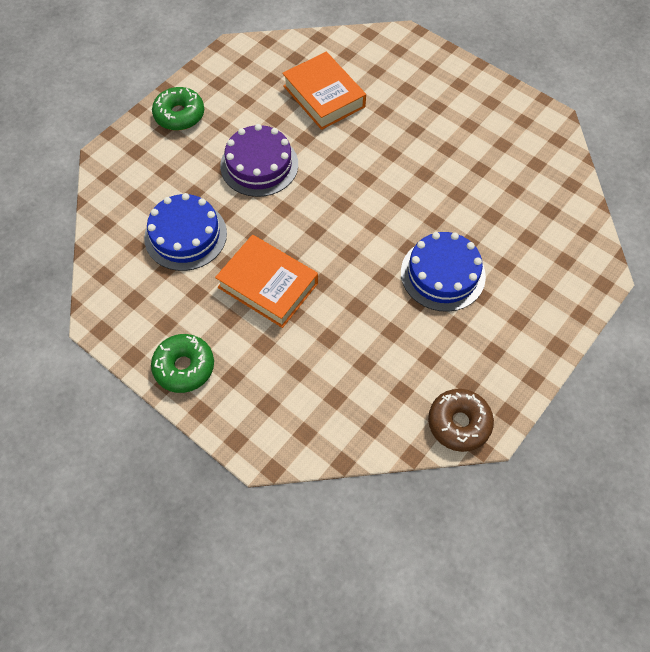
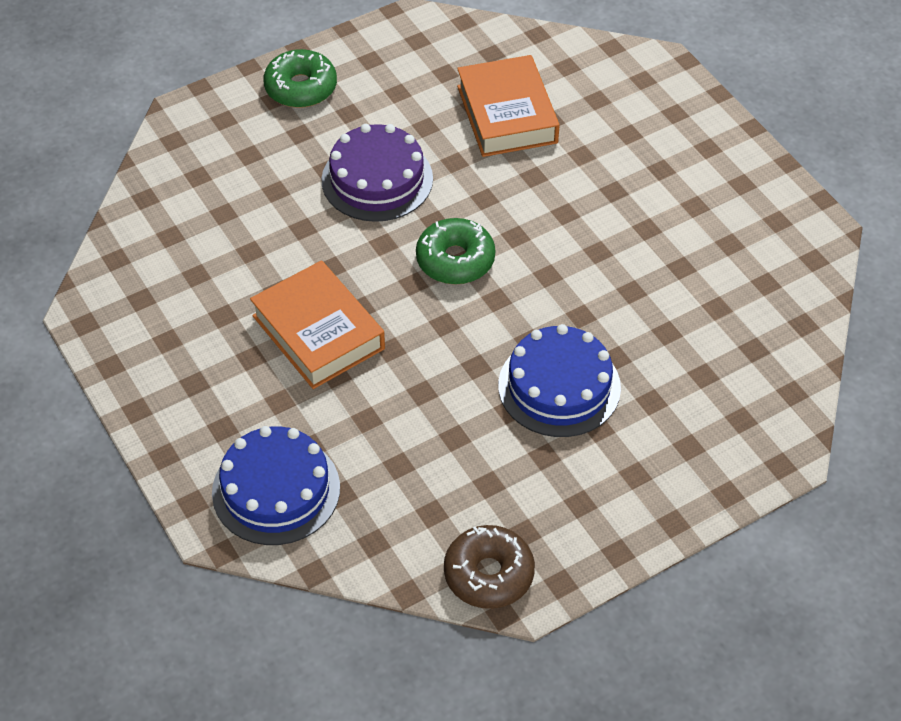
camera: 20 degrees right, 10 degrees down
(184, 367) = (167, 398): green donut -> green donut (455, 260)
(185, 235) = (240, 241): blue cake -> blue cake (276, 490)

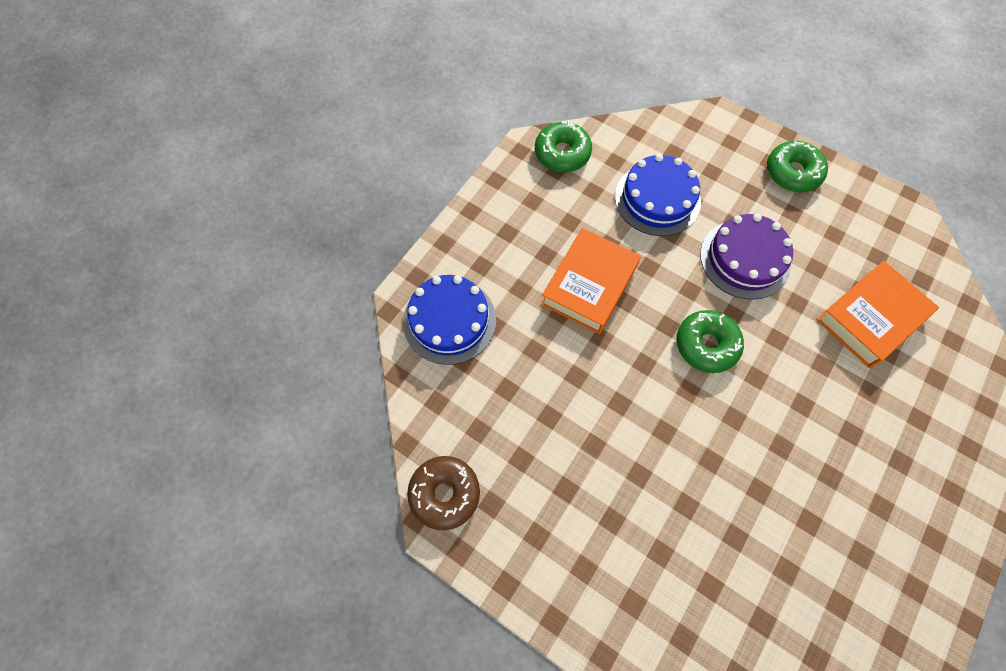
camera: 65 degrees right, 15 degrees up
(121, 282) = (562, 153): none -> green donut
(559, 386) = (634, 473): blue cake -> blue cake (657, 199)

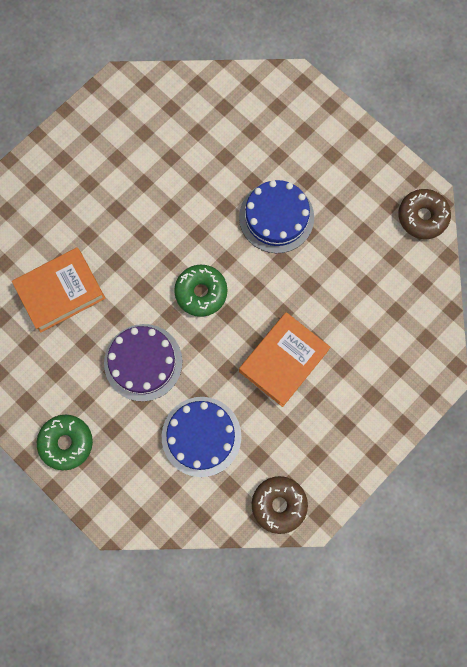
camera: 170 degrees left, 10 degrees up
(449, 320) = (406, 349): blue cake -> blue cake (276, 217)
(562, 153) = (279, 504): green donut -> brown donut

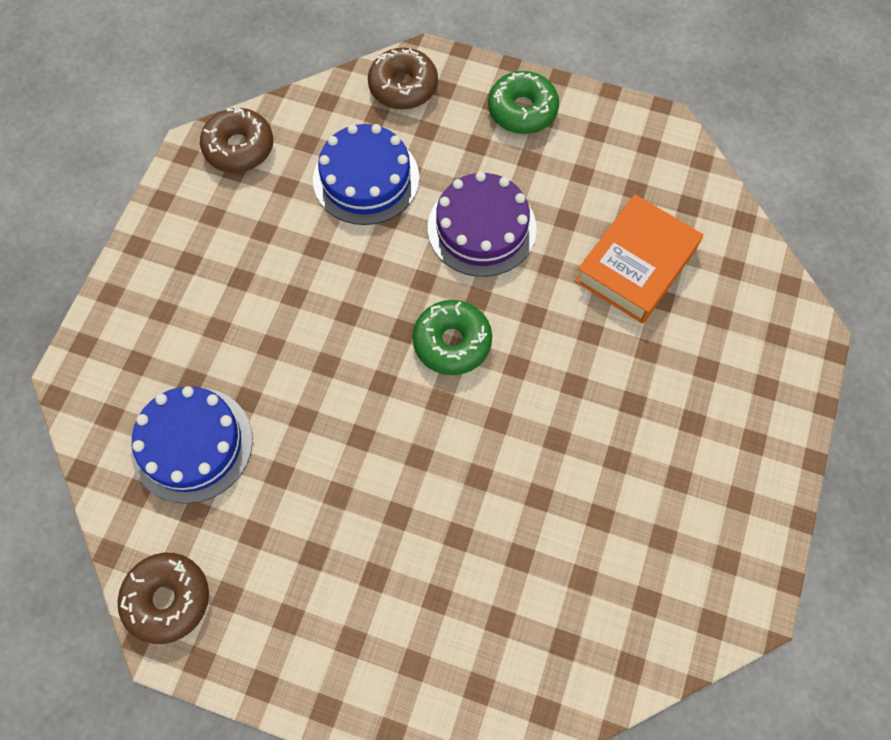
camera: 155 degrees right, 10 degrees down
(139, 504) = (403, 86): none -> brown donut
(276, 217) = (395, 495): blue cake -> blue cake (192, 444)
(283, 361) = (300, 304): orange book -> none

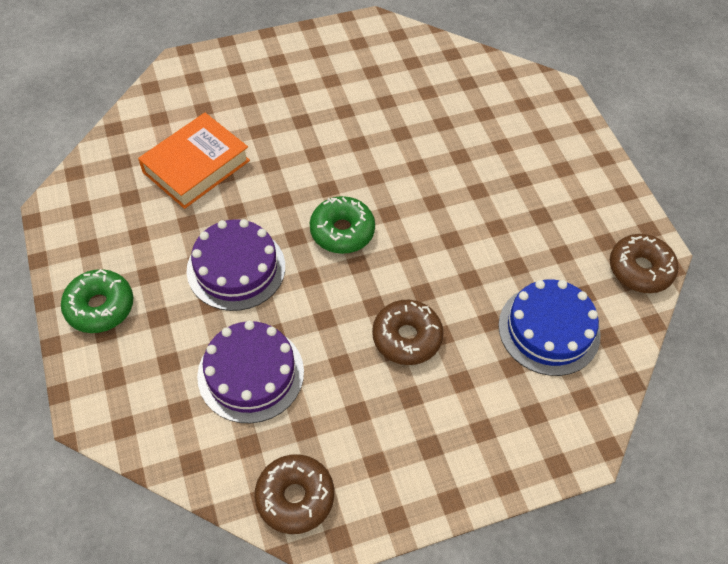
camera: 130 degrees left, 10 degrees down
(366, 178) = (250, 373): blue cake -> purple cake
(403, 86) = (133, 411): brown donut -> brown donut (406, 337)
(636, 264) = (196, 166): orange book -> orange book turned 45 degrees counterclockwise

